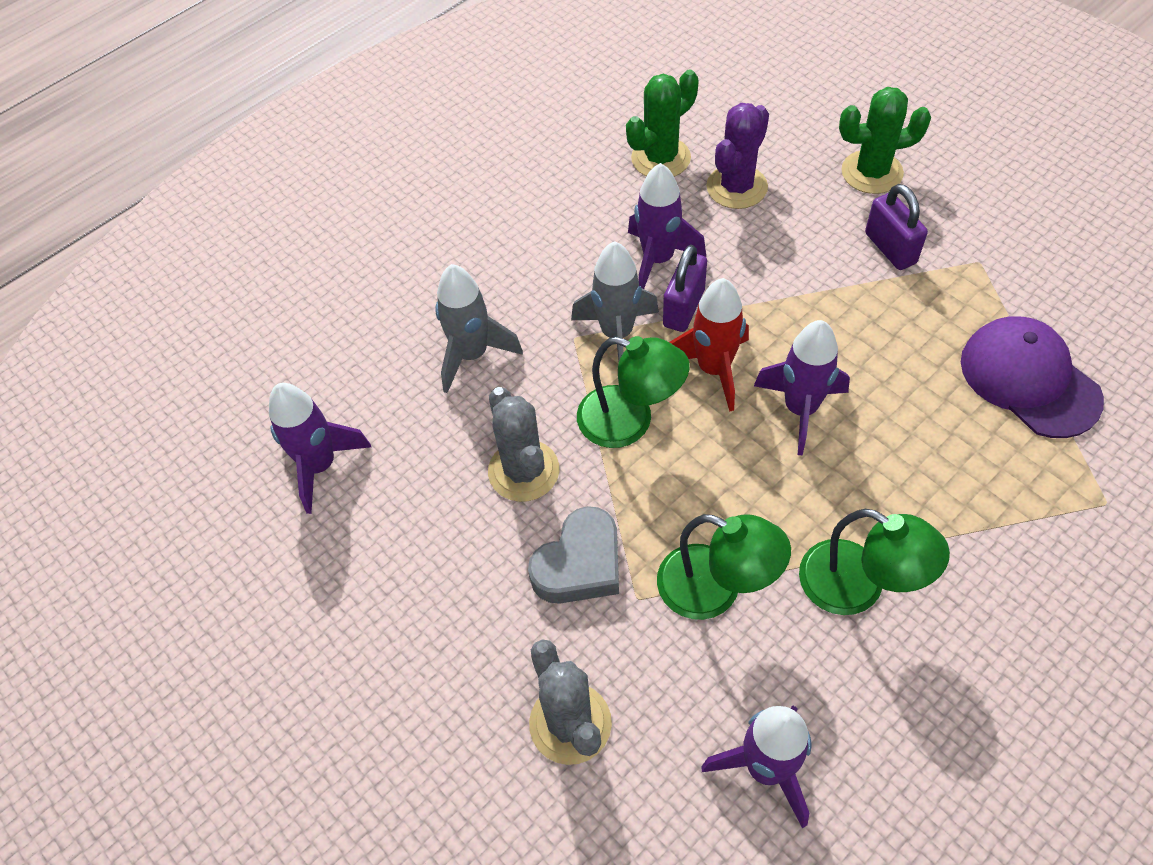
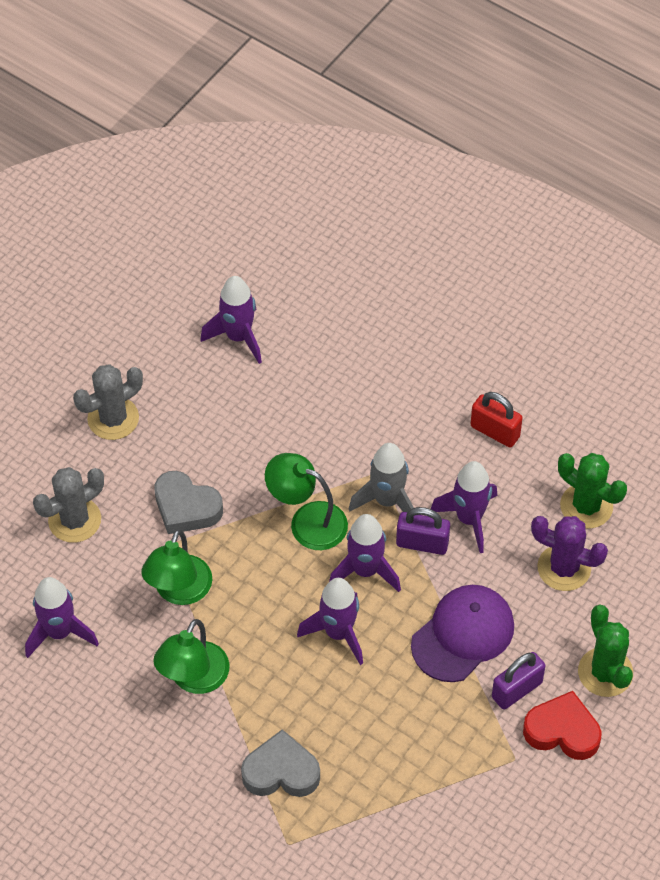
camera: 75 degrees right, 0 degrees up
(472, 355) = (350, 408): grey rocket -> none
(523, 471) = (254, 461): grey cactus -> grey cactus (113, 418)
(544, 221) = (495, 431): none -> red padlock
(630, 422) = (307, 521): green lamp -> green lamp turned 105 degrees clockwise
(713, 369) = (365, 571): red rocket -> purple rocket
(943, 217) = (562, 731): none -> red heart
(1001, 498) = (281, 771): none -> grey heart
(1029, 380) = (395, 794): purple cap -> purple cap (463, 634)

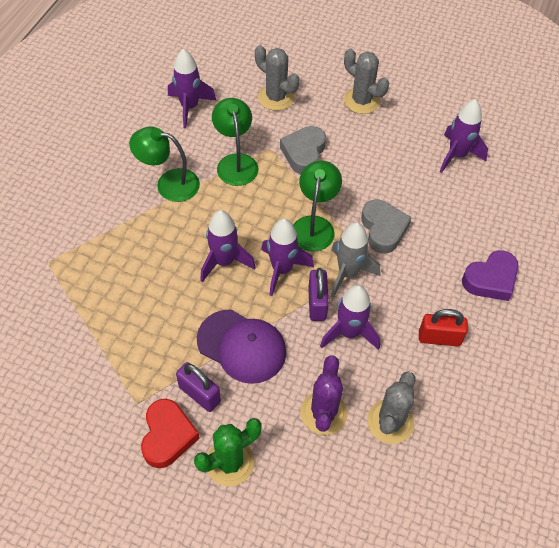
camera: 75 degrees right, 0 degrees up
(179, 591) = (236, 162): green lamp -> green lamp turned 75 degrees clockwise
(281, 771) = (104, 247): grey heart -> grey heart (383, 229)
(430, 358) = (490, 279): none -> purple heart
(495, 431) = (439, 338): red padlock -> red padlock turned 75 degrees clockwise
(586, 506) = (390, 422): green cactus -> grey cactus

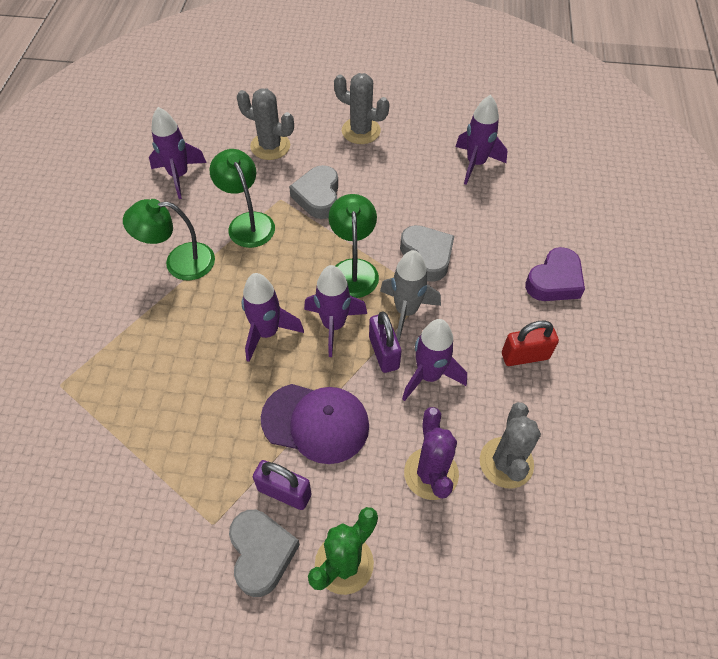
camera: 15 degrees left, 0 degrees up
(167, 436) = (261, 553): red heart -> grey heart

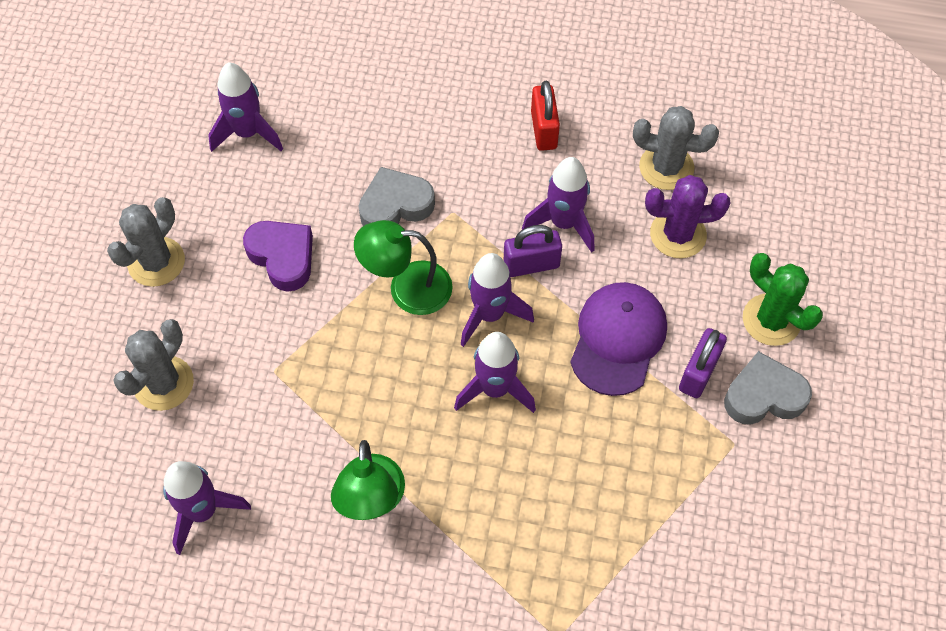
camera: 85 degrees left, 5 degrees up
(247, 222) = (311, 413): green lamp -> none
(318, 196) = (276, 323): grey heart -> none
(406, 311) = (476, 236): grey rocket -> none
(554, 281) = (446, 85): purple heart -> purple heart (282, 257)

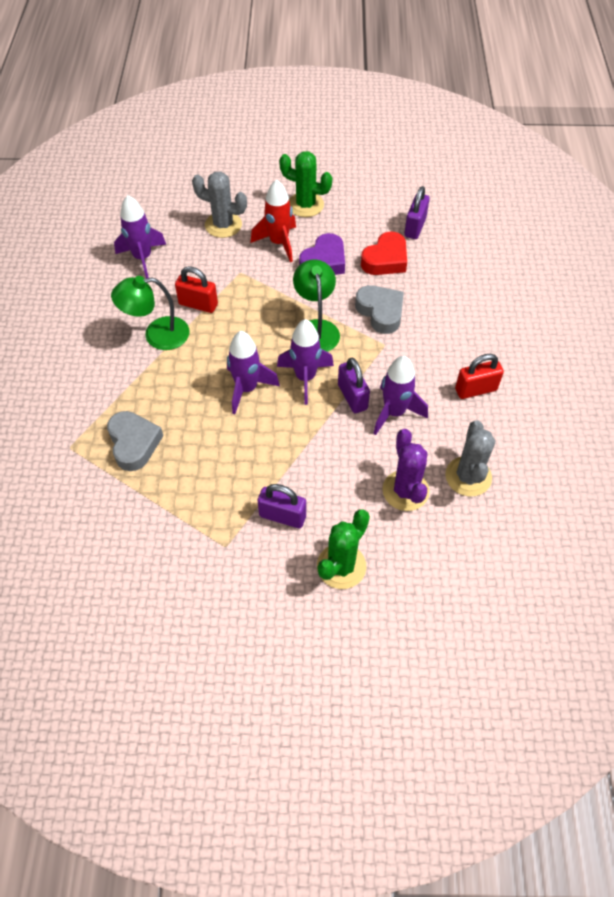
camera: 80 degrees right, 5 degrees down
(156, 262) = (305, 205): grey cactus -> green cactus
(227, 310) = (279, 243): none -> red rocket
(248, 133) = (415, 227): purple rocket -> purple padlock
(300, 181) = (385, 259): none -> red heart
(324, 437) = (198, 304): none -> red padlock
(618, 339) = (301, 459): purple cap -> none
(763, 395) = (270, 565): grey heart -> grey heart (134, 443)

